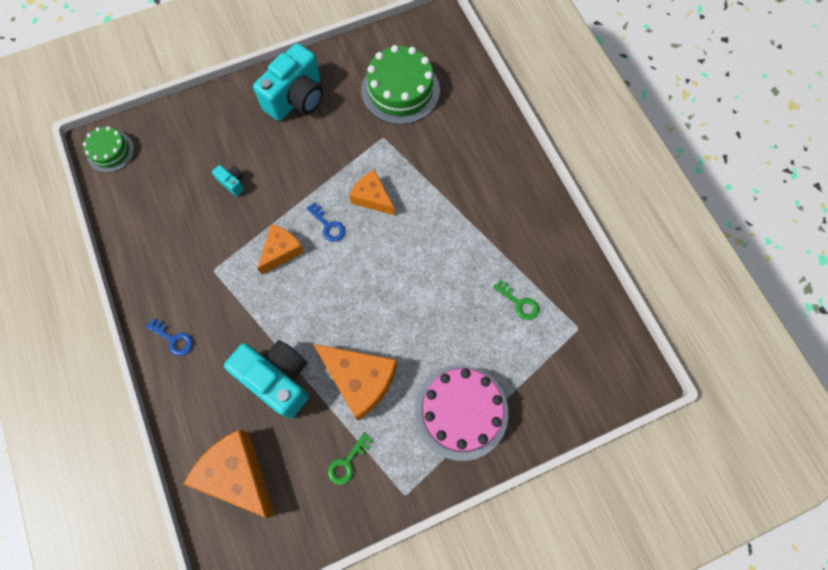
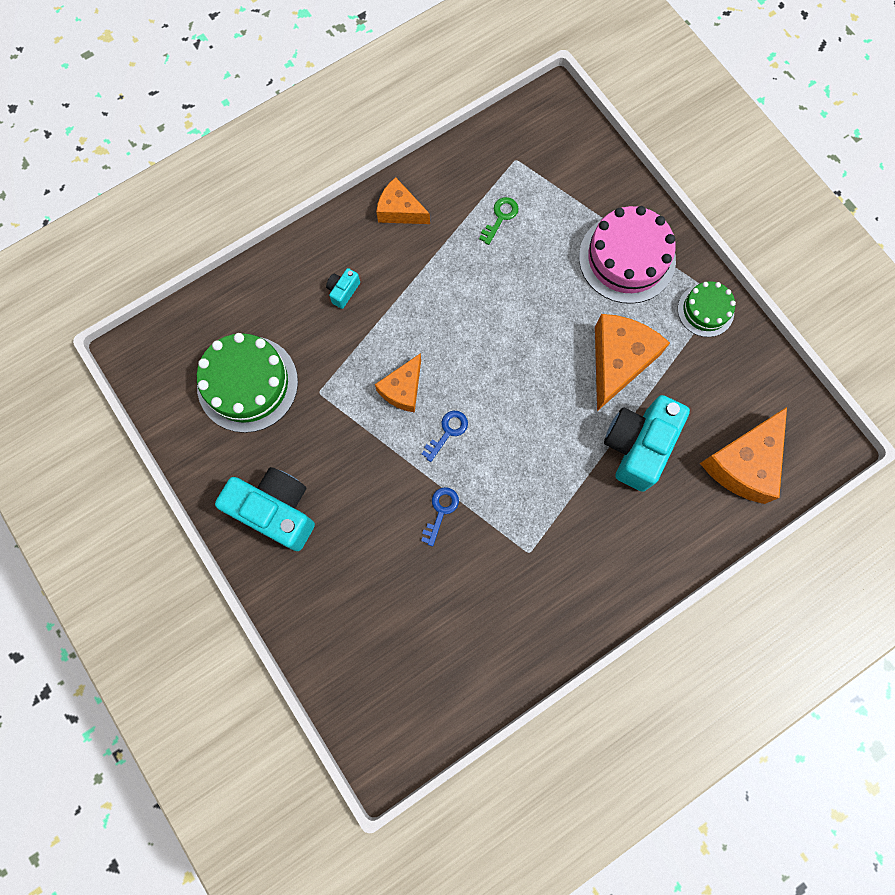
camera: 100 degrees left, 5 degrees up
(110, 151) = (392, 739): green cake -> green cake (705, 310)
(173, 339) = (620, 575): blue key -> blue key (441, 511)
(232, 183) = (411, 561): turquoise camera -> turquoise camera (343, 291)
(281, 251) = (490, 478): orange cheese -> orange cheese (400, 210)
(347, 462) = (703, 357): green key -> none

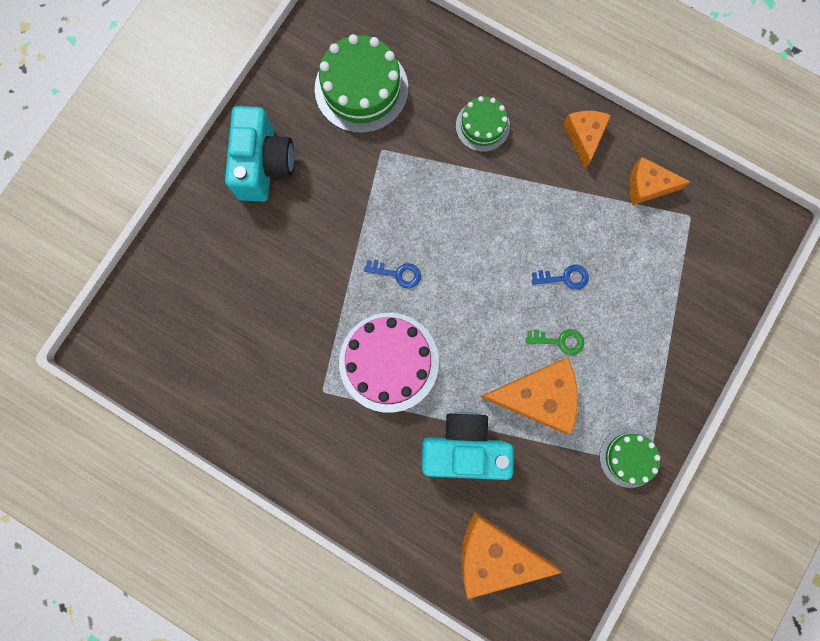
camera: 65 degrees right, 5 degrees up
(343, 291) = (482, 126): turquoise camera -> green cake
(403, 389) = (418, 218): orange cheese -> orange cheese (647, 186)
(441, 511) = (325, 300): blue key -> blue key (564, 278)
(500, 217) = (624, 228): green key -> green key (559, 341)
(627, 258) = (643, 361): pink cake -> pink cake (388, 362)

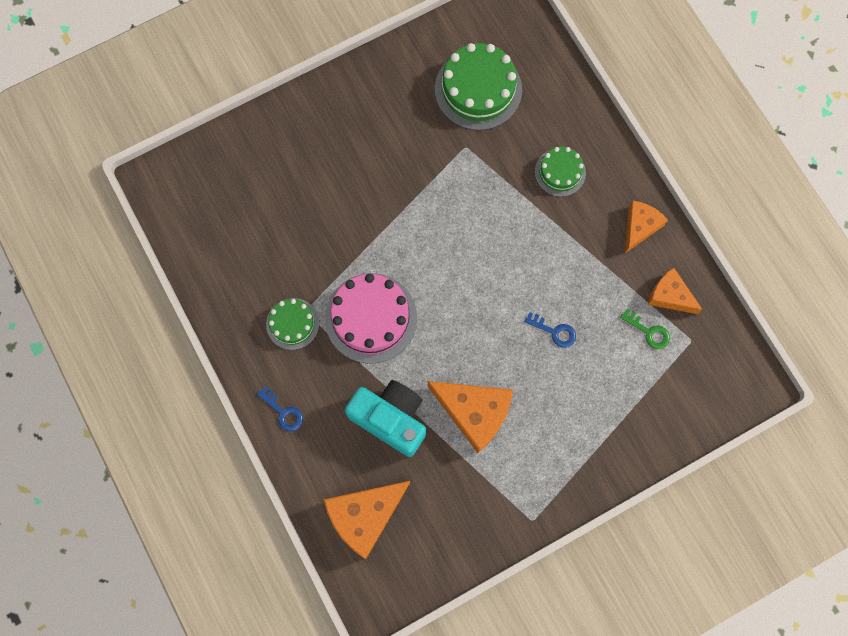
camera: 30 degrees right, 5 degrees down
(264, 165) = (364, 108): turquoise camera -> none
(397, 273) = (419, 252): blue key -> blue key (283, 412)
(494, 553) = (365, 515): orange cheese -> orange cheese turned 75 degrees counterclockwise
(559, 341) = (519, 379): green key -> green key (648, 331)
(628, 457) = (520, 504): green cake -> green cake (292, 323)

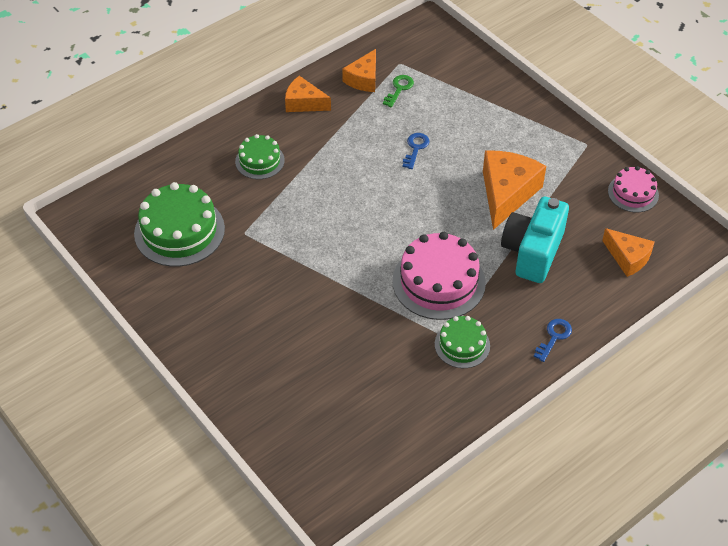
camera: 100 degrees left, 25 degrees down
(365, 515) = (628, 258): orange cheese -> orange cheese, size x0.62
(452, 550) = (633, 193): none -> pink cake

